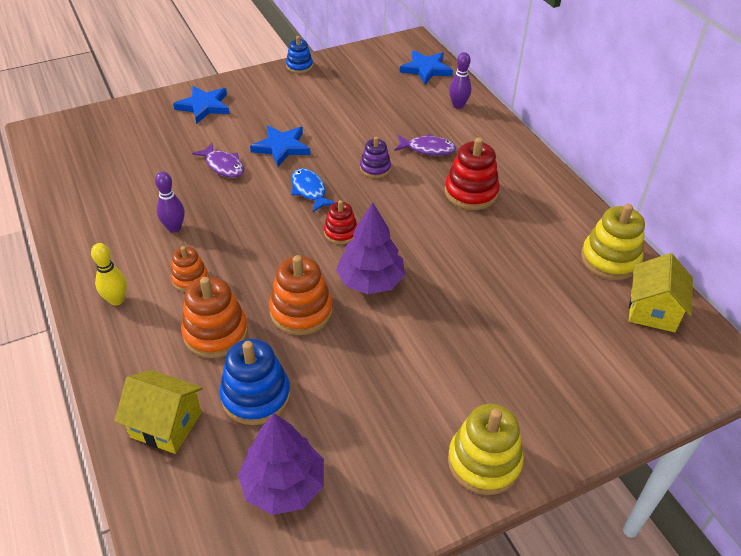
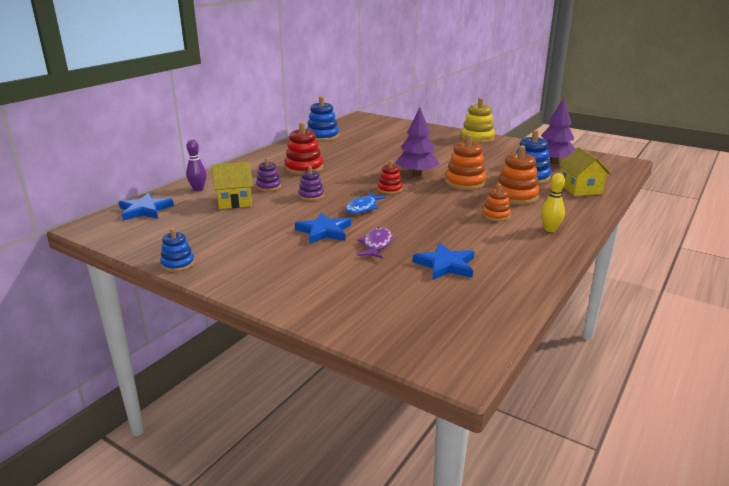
camera: 120 degrees left, 20 degrees down
(174, 228) = (466, 237): purple bowling pin -> none
(204, 106) = (300, 286): blue star -> blue star (445, 265)
(428, 149) = (268, 187): purple fish -> purple stacking toy
(610, 259) = (322, 137): yellow stacking toy -> blue stacking toy
(652, 310) = (348, 127): yellow house -> yellow house (234, 201)

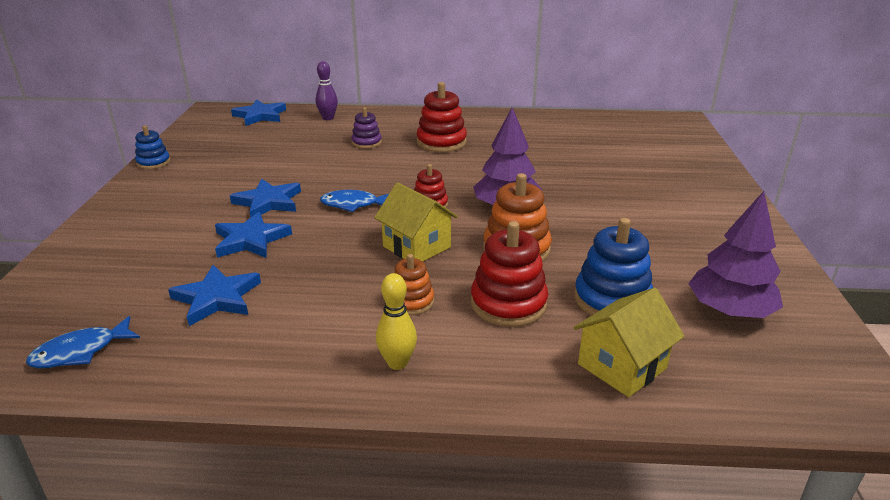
camera: 60 degrees right, 5 degrees up
(234, 201) = (312, 140): yellow house -> yellow house (416, 247)
(311, 196) = (362, 169): purple stacking toy -> none
(322, 137) = (562, 122): blue stacking toy -> none
(376, 245) = (250, 240): purple fish -> blue star
(475, 316) = (80, 352): none -> blue fish
(477, 138) = (733, 215): yellow stacking toy -> none
(516, 196) = (508, 304): orange stacking toy -> red stacking toy

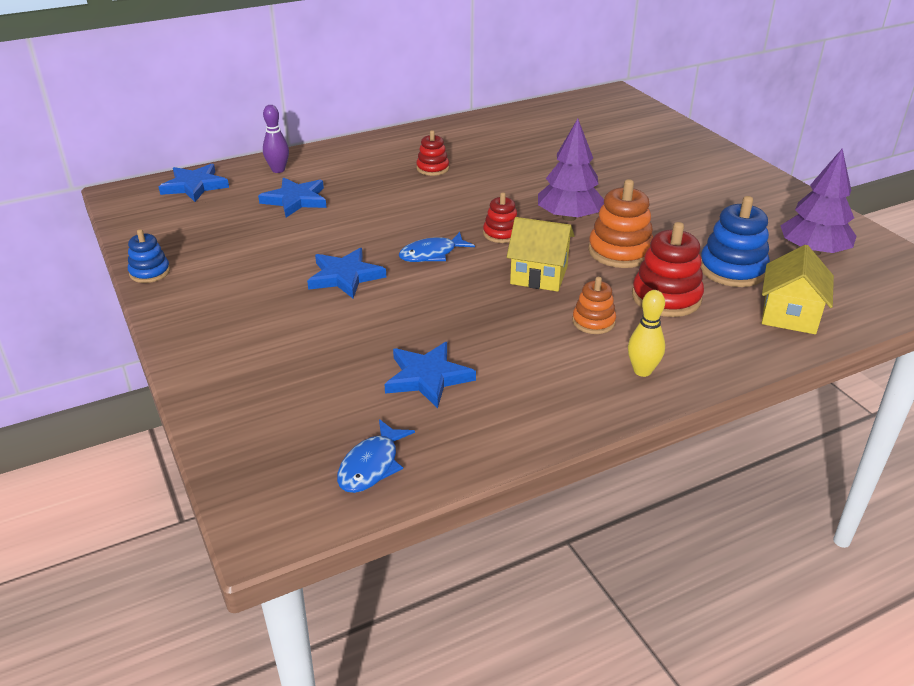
camera: 30 degrees left, 5 degrees up
(250, 240) = (381, 317): blue star -> blue star (295, 200)
(366, 143) = (358, 187): purple stacking toy -> none
(441, 142) = (432, 168): red stacking toy -> red stacking toy, size x0.60

